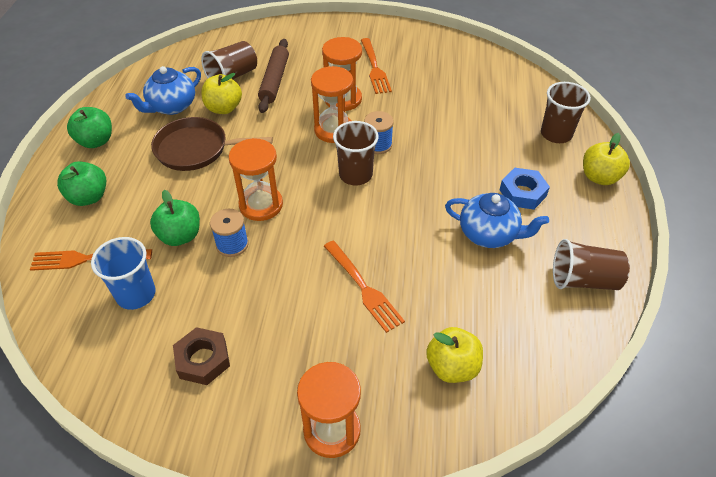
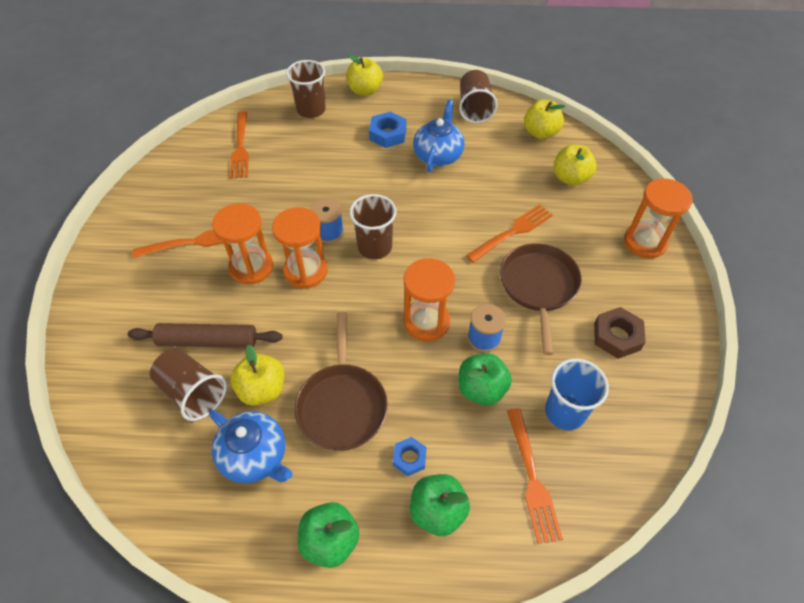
camera: 95 degrees left, 5 degrees up
(137, 184) = (409, 458): none -> blue nut
(283, 299) = (538, 287): none -> brown pan
(492, 88) = (240, 147): none -> orange fork
(542, 348) = (540, 133): none -> yellow apple

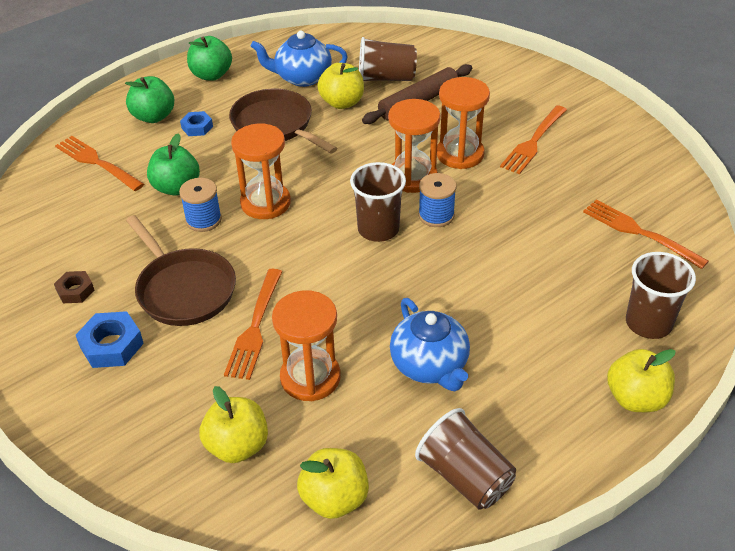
camera: 140 degrees right, 10 degrees down
(388, 134) = (521, 353): blue nut -> blue nut (111, 345)
(565, 412) = (94, 210): blue cup -> none
(617, 336) = (75, 291): brown nut -> brown nut, size x0.63
(645, 242) = (88, 413): orange hourglass -> orange hourglass (310, 377)

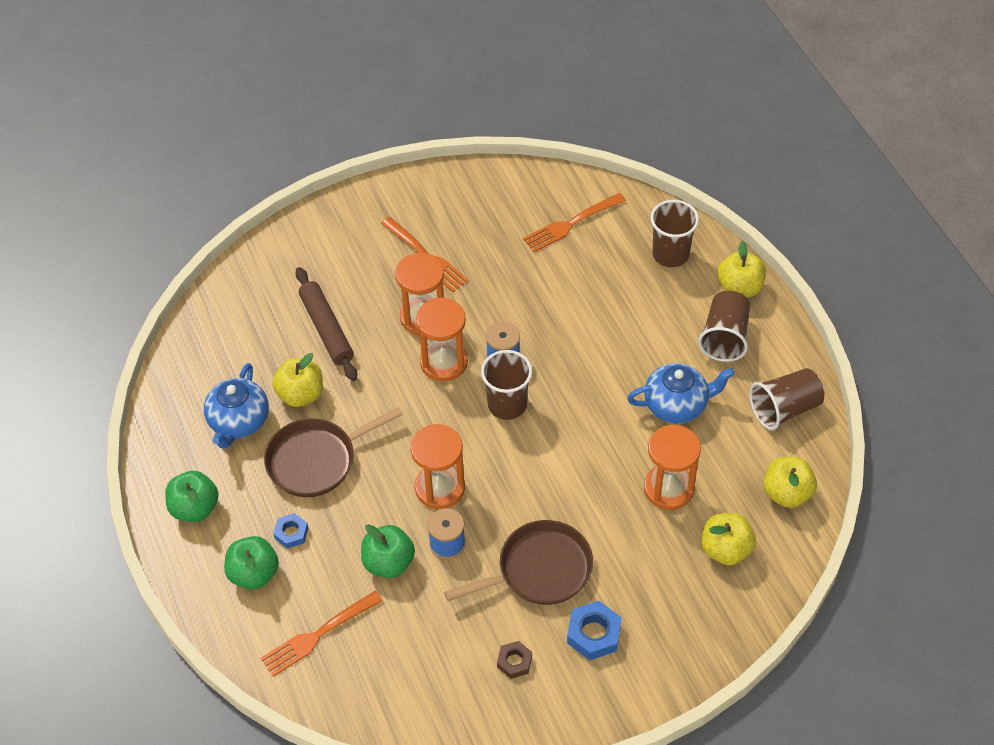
camera: 75 degrees left, 10 degrees up
(255, 327) = (602, 520): orange fork -> none
(386, 78) = (273, 347): brown cup -> brown cup (724, 337)

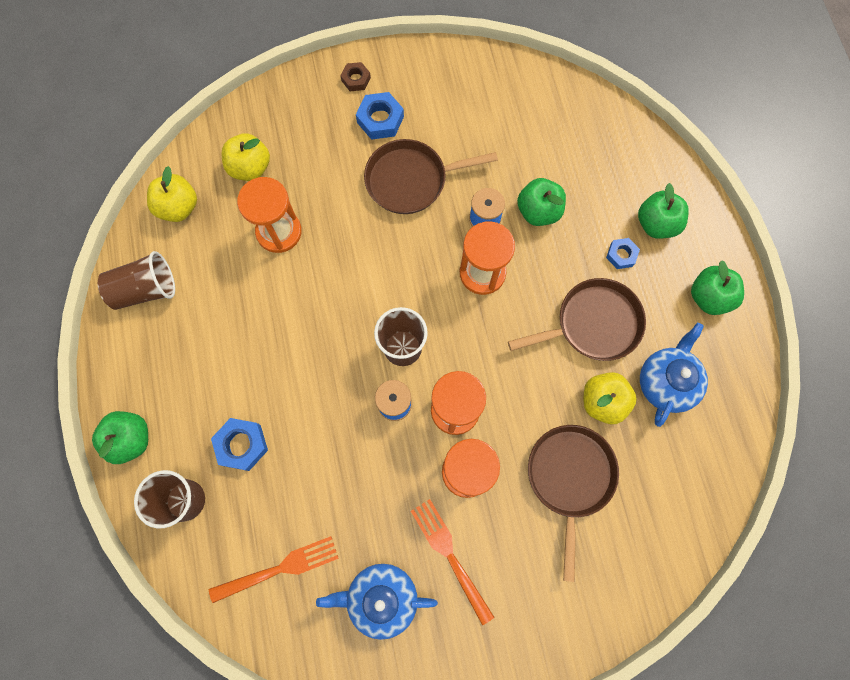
camera: 170 degrees left, 20 degrees up
(318, 635) = (605, 160): orange fork -> none
(326, 329) = (570, 478): brown rolling pin -> brown pan
(514, 662) = (449, 110): brown nut -> brown nut (356, 79)
(636, 301) = (242, 445): none -> blue nut
(677, 405) = (242, 314): blue teapot -> blue teapot (381, 598)
(724, 337) = (169, 381): brown cup -> none
(739, 287) = (131, 439): yellow apple -> green apple

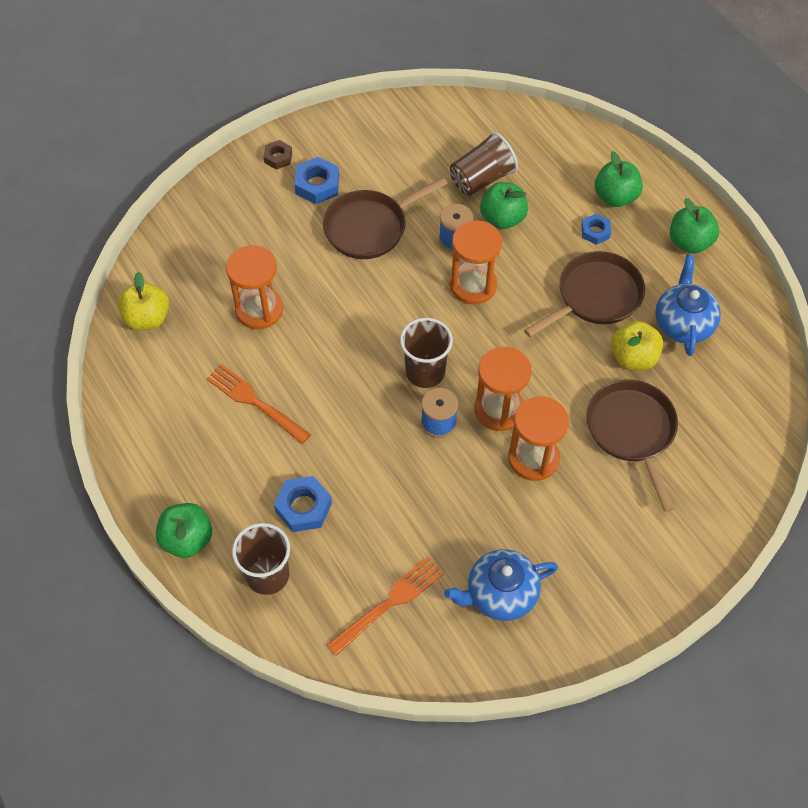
camera: 20 degrees left, 15 degrees down
(145, 290) = (144, 401): brown cup -> brown cup (481, 179)
(250, 168) = (206, 263): yellow apple -> none
(450, 556) = (550, 535): orange fork -> orange fork (255, 402)

